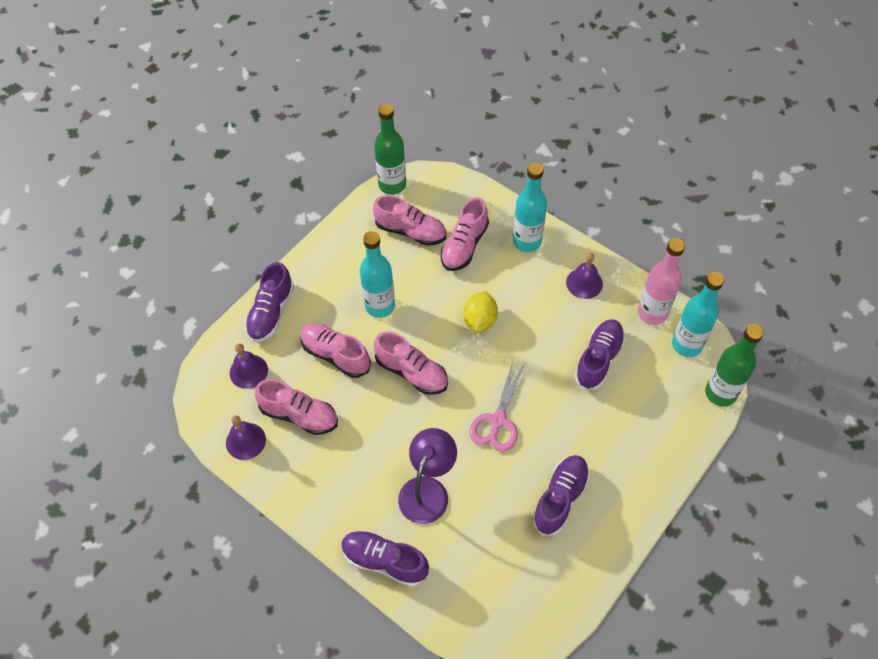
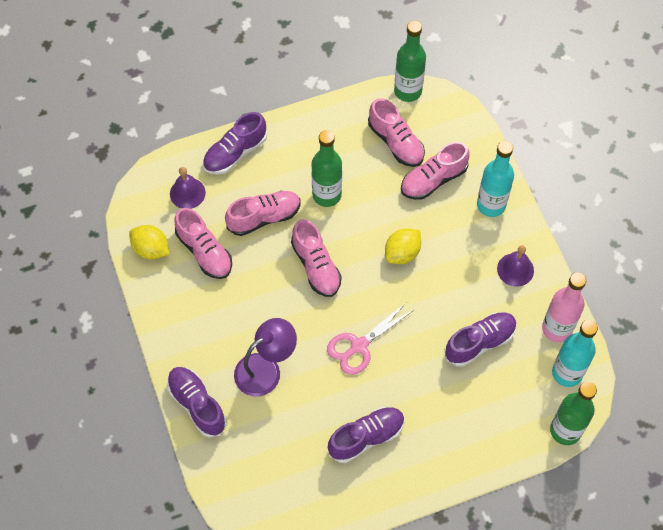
camera: 30 degrees right, 5 degrees up
(245, 441) = (151, 249): purple bell -> yellow lemon
(335, 355) = (264, 217): pink shoe -> pink shoe turned 90 degrees clockwise
(380, 306) = (327, 195): turquoise bottle -> green bottle

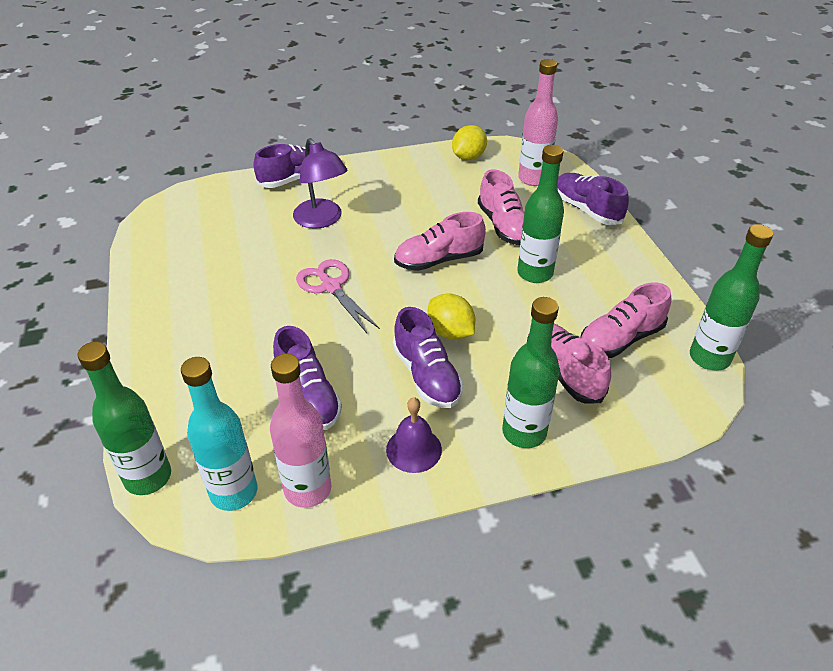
camera: 95 degrees right, 20 degrees down
(187, 193) = (533, 179): purple bell -> pink bottle
(204, 251) = (463, 187): pink shoe -> none
(366, 437) = (219, 285): purple shoe -> purple shoe (427, 376)
(491, 205) = (524, 432): turquoise bottle -> green bottle

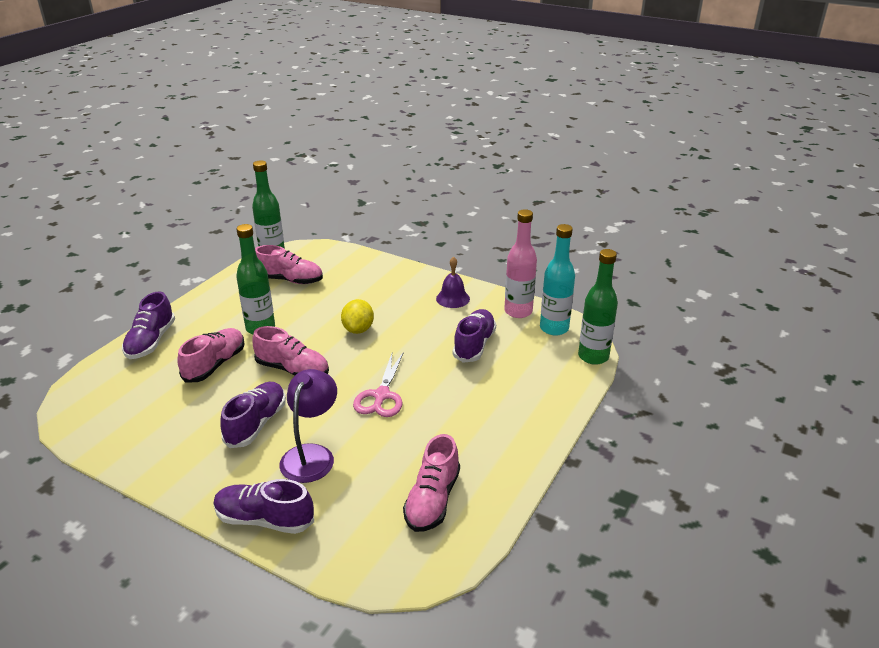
camera: 135 degrees left, 10 degrees down
(427, 376) = (403, 319): purple shoe -> purple shoe (256, 424)
(468, 157) = (113, 436): yellow lemon -> none
(524, 432) = (397, 278): green bottle -> none
(533, 179) = (122, 384): pink bottle -> none
(563, 372) = (340, 285): pink shoe -> pink shoe (432, 500)

